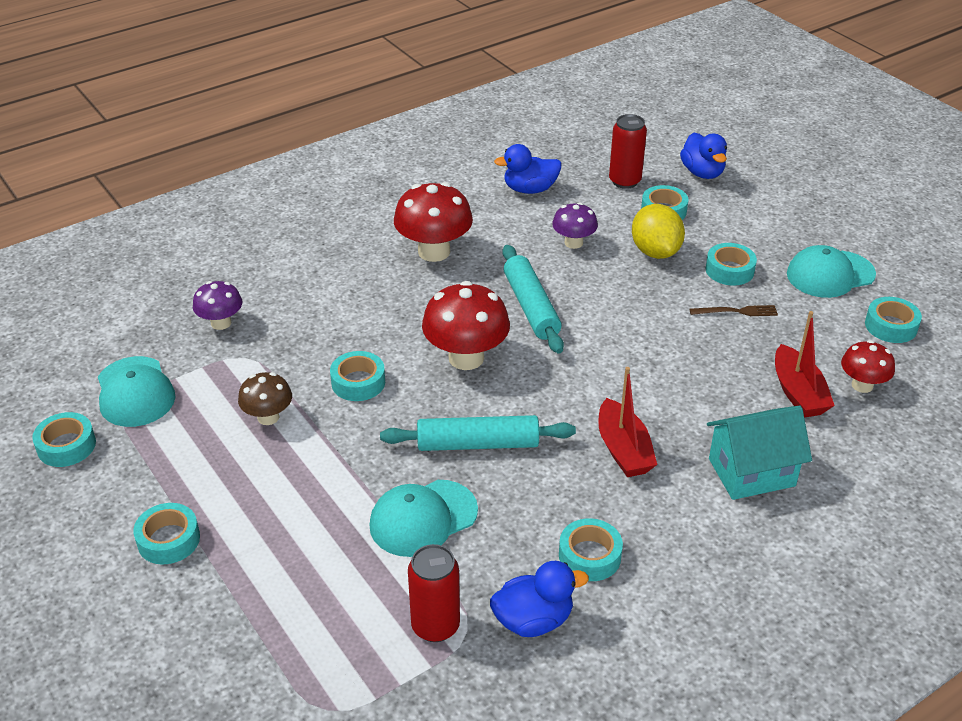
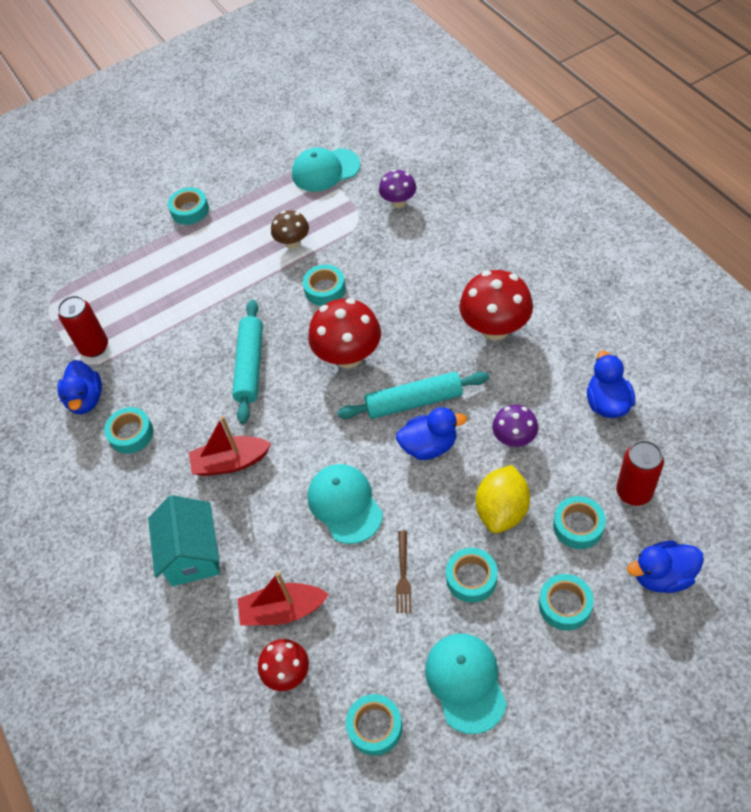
camera: 100 degrees right, 15 degrees up
(66, 446) = (277, 148): turquoise tape -> turquoise tape (565, 605)
(423, 518) = (183, 336): turquoise cap -> turquoise cap (345, 504)
(586, 296) = (429, 446): none -> blue duck
(655, 251) = (502, 511): yellow lemon -> yellow lemon turned 60 degrees counterclockwise

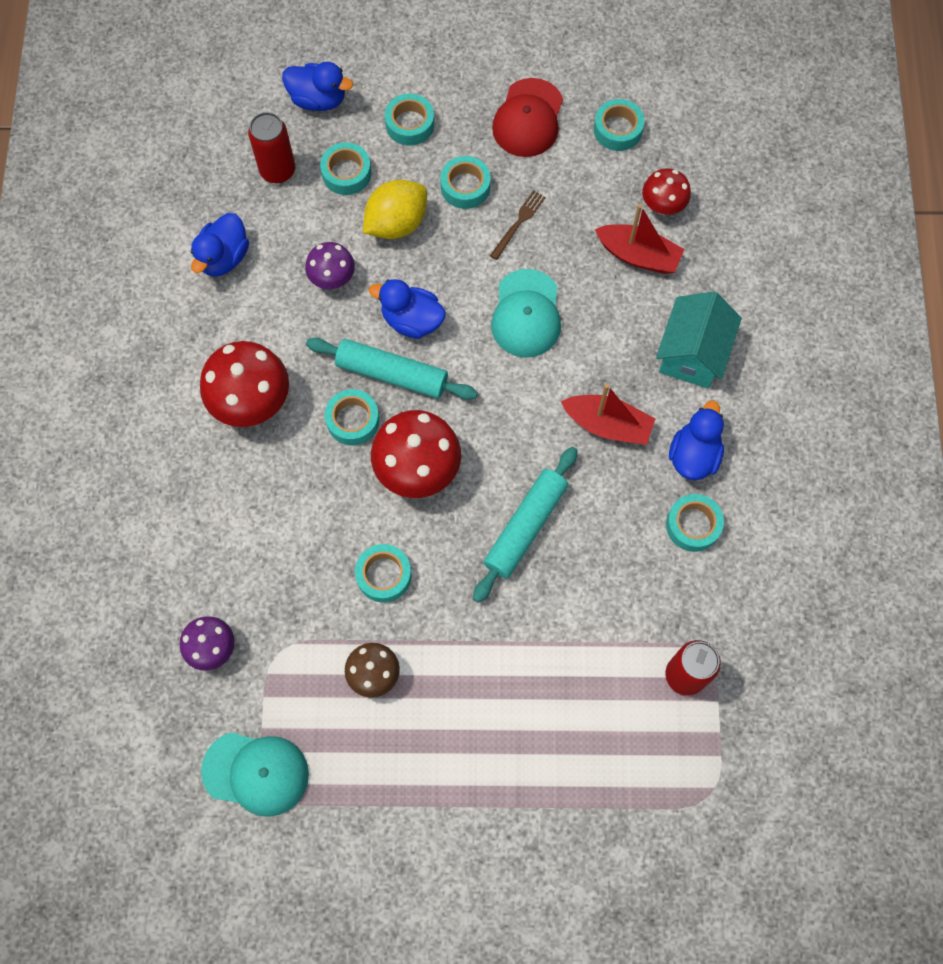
camera: 155 degrees left, 15 degrees up
(86, 399) = (724, 604): blue duck -> blue duck (693, 455)
(190, 210) = (465, 829): turquoise tape -> turquoise tape (353, 420)
(465, 682) = (528, 118): turquoise cap -> red cap

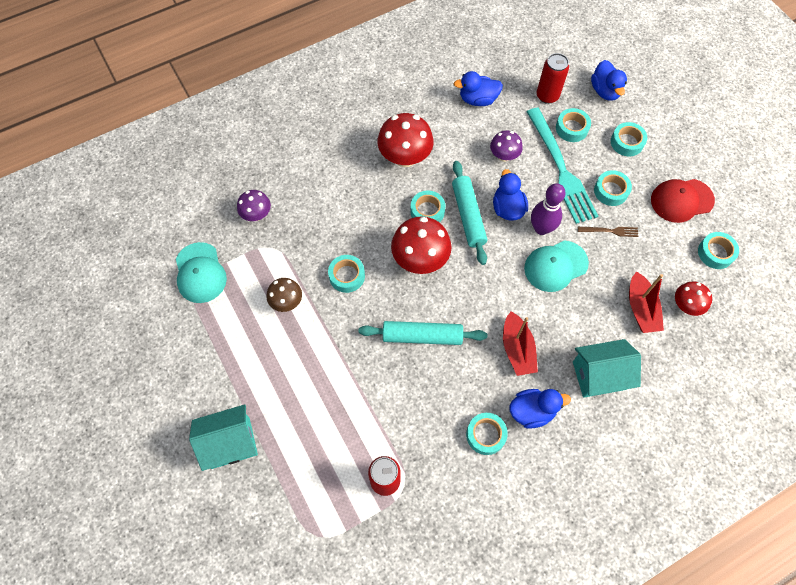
camera: 60 degrees right, 5 degrees down
(396, 223) = (560, 169): yellow lemon -> turquoise fork
(465, 298) = (541, 228): none -> purple bowling pin
(531, 847) = (230, 443): none -> turquoise house

